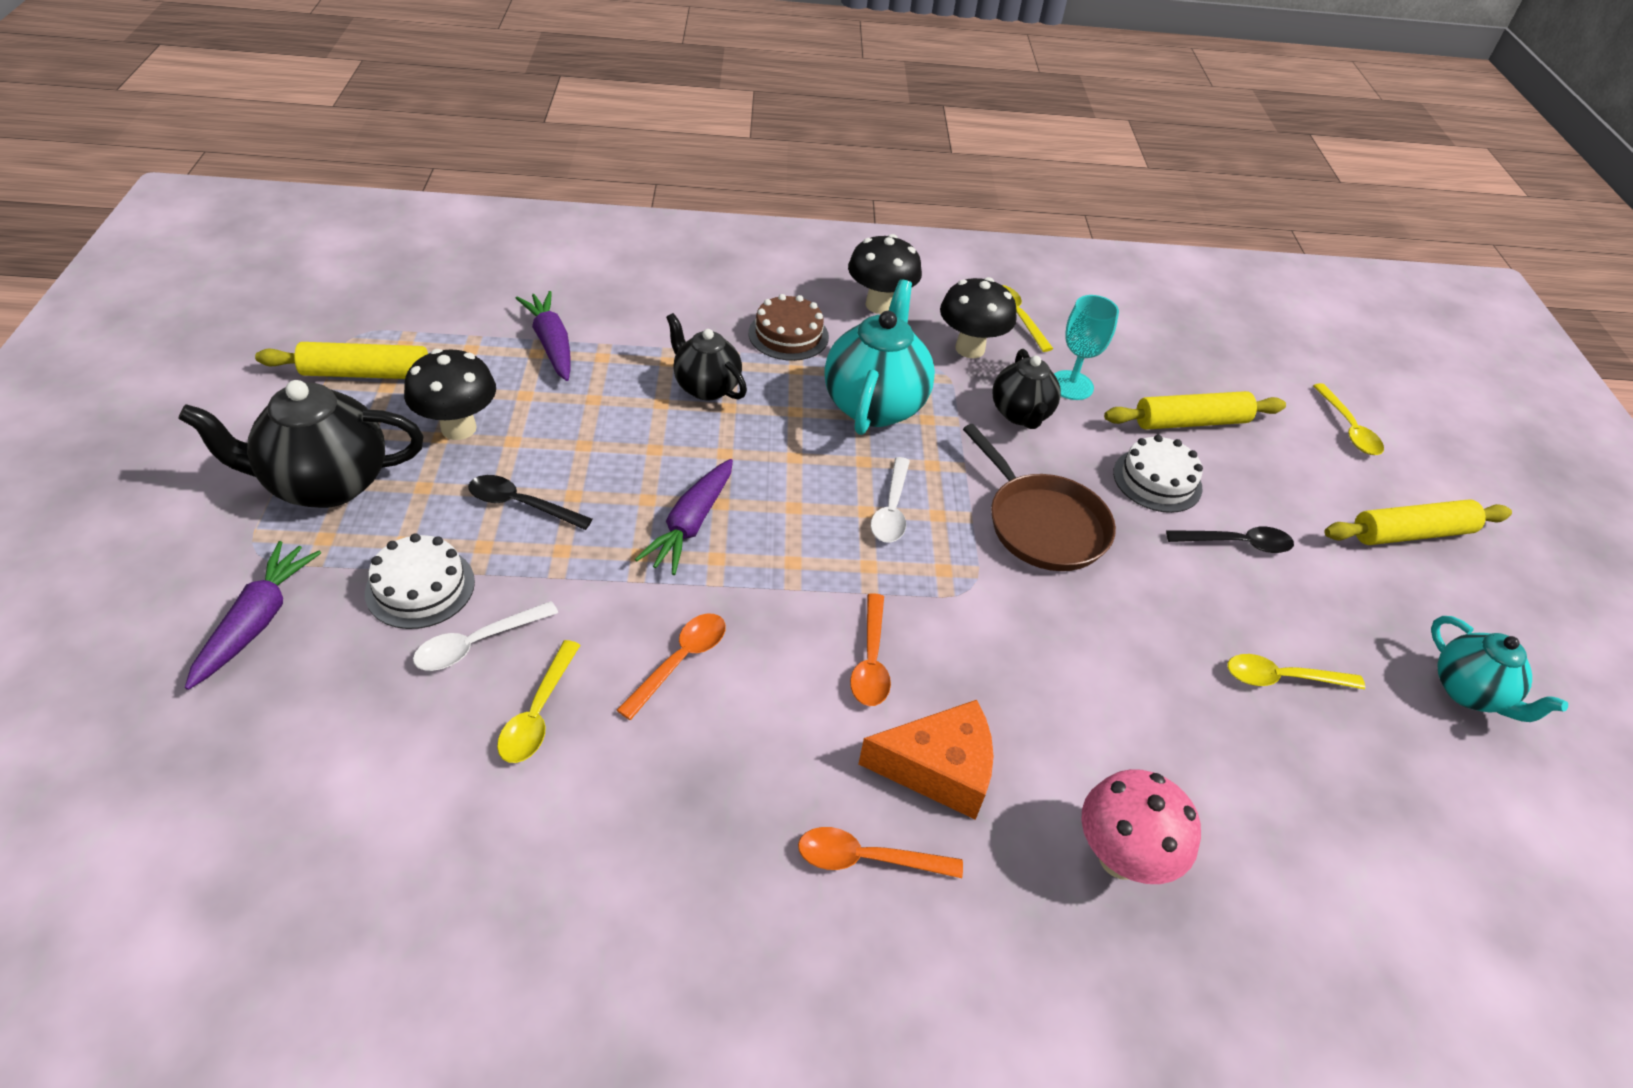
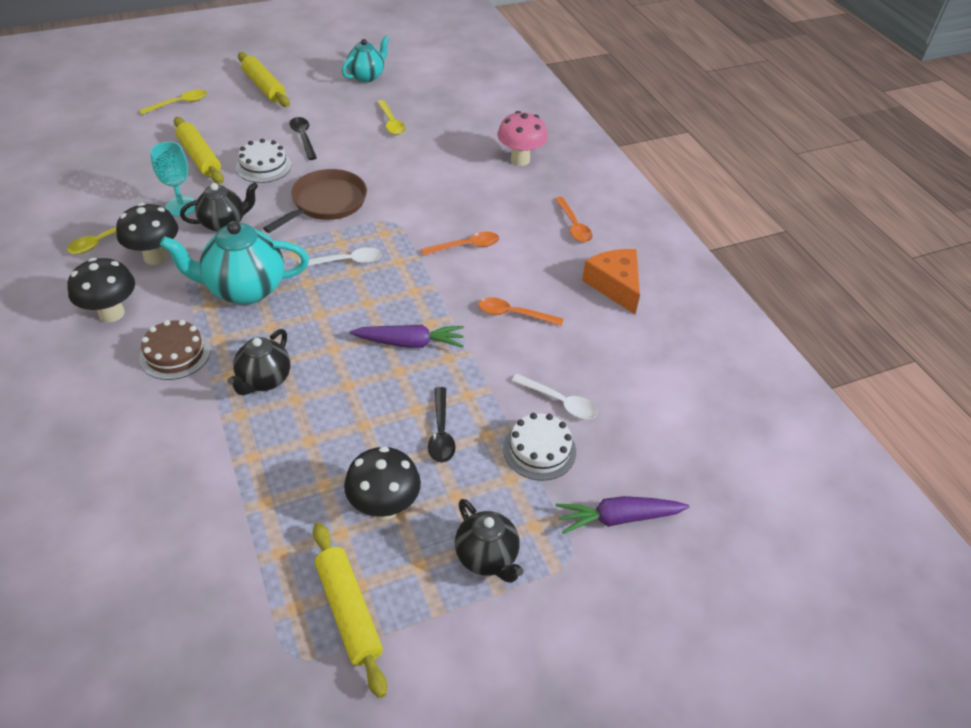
camera: 110 degrees left, 0 degrees up
(326, 484) = (487, 557): black teapot -> black teapot, size x0.63
(538, 713) = (583, 357): yellow spoon -> none
(551, 344) = (248, 497): purple carrot -> none
(938, 769) = (514, 213): orange cheese -> orange cheese (615, 286)

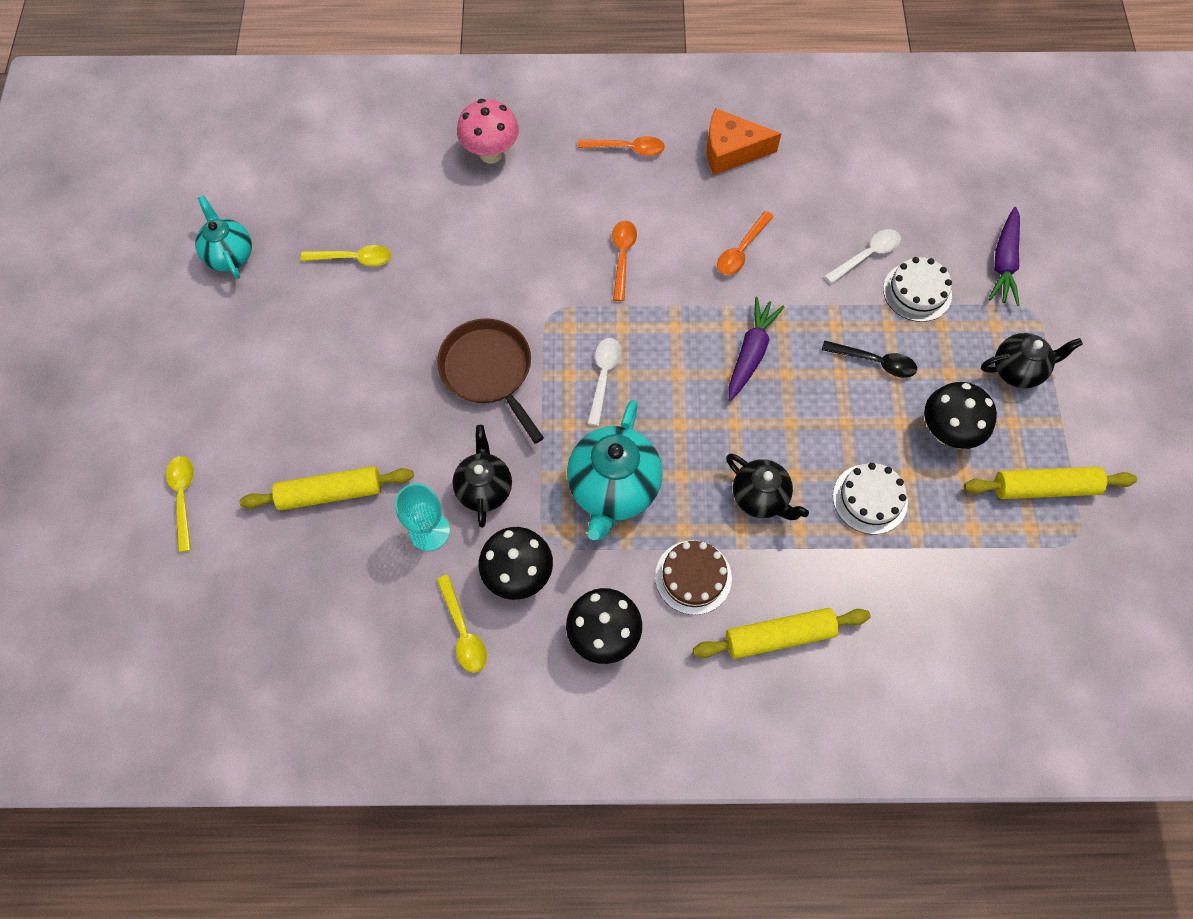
camera: 65 degrees left, 20 degrees up
(263, 166) = (384, 422): white cake -> white cake (870, 499)
(264, 87) = (193, 383): yellow rolling pin -> yellow rolling pin (779, 636)
(303, 138) = (341, 364): black spoon -> none

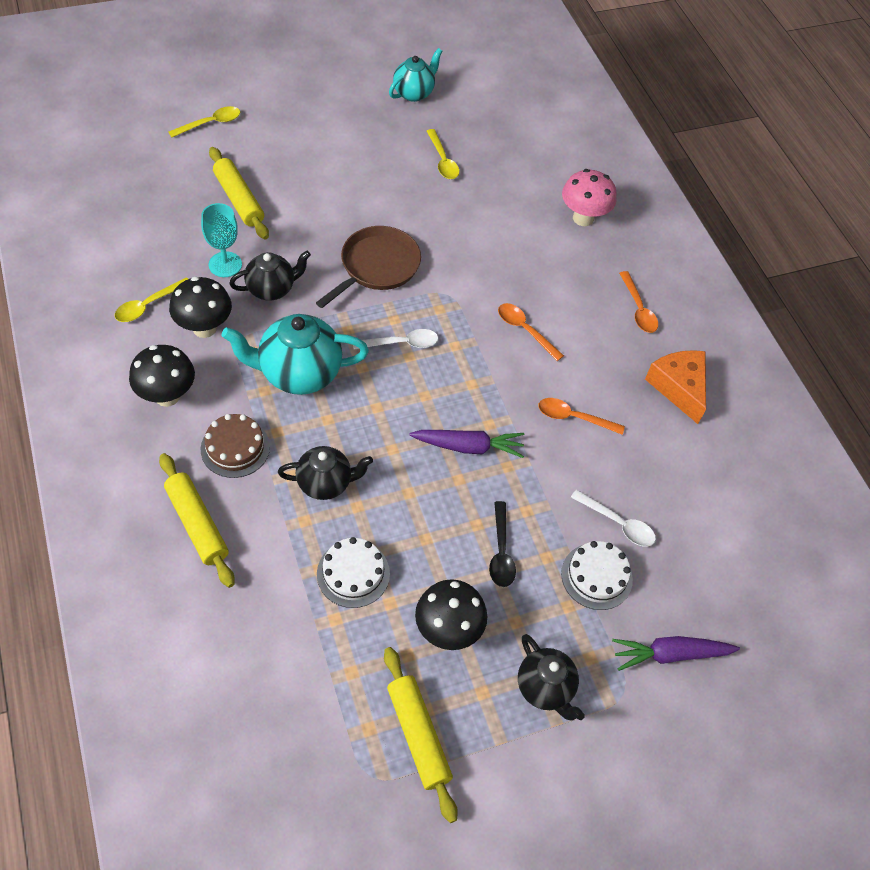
camera: 65 degrees right, 10 degrees down
(622, 257) = (525, 330): orange spoon -> orange spoon turned 120 degrees counterclockwise
(760, 498) = (325, 483): black teapot -> black teapot turned 120 degrees counterclockwise

